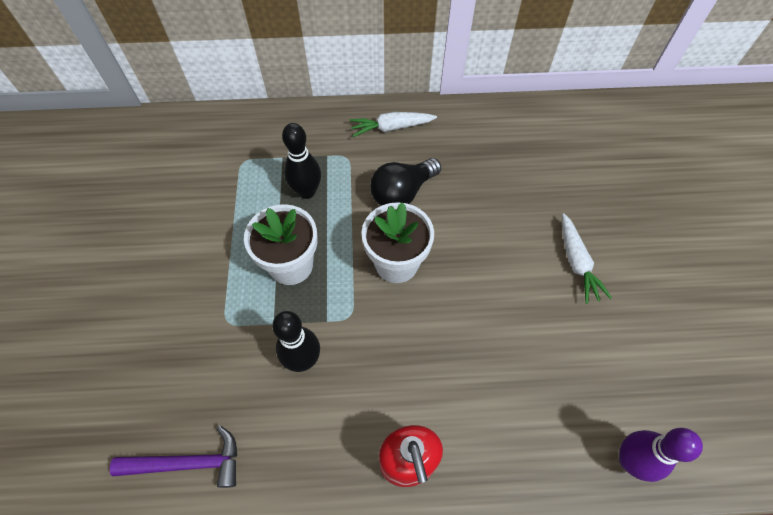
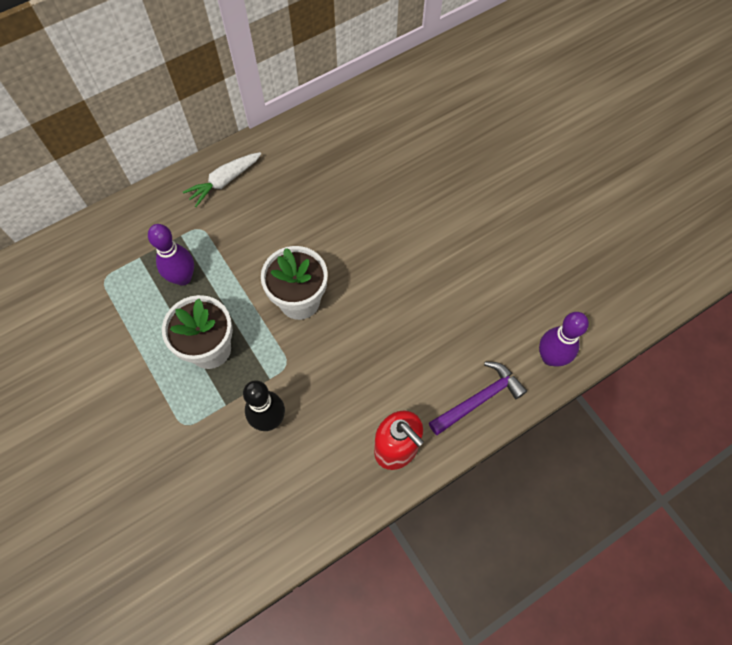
camera: 30 degrees left, 5 degrees up
(188, 462) = (225, 548): purple hammer -> purple hammer (479, 399)
(306, 191) = (183, 278): black bowling pin -> purple bowling pin
(402, 193) = (269, 237): black light bulb -> none
(577, 263) = (442, 227): white carrot -> none

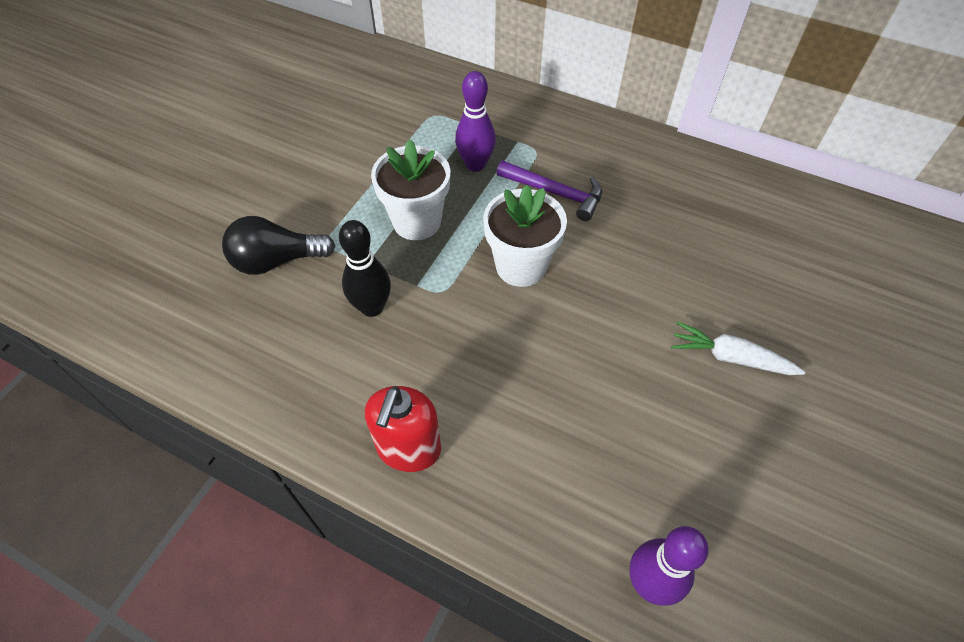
camera: 60 degrees right, 10 degrees down
(176, 471) = (277, 261): none -> black light bulb
(224, 182) = (601, 142): white carrot -> white carrot (729, 357)
(479, 399) = (528, 514): purple hammer -> purple hammer (555, 193)

